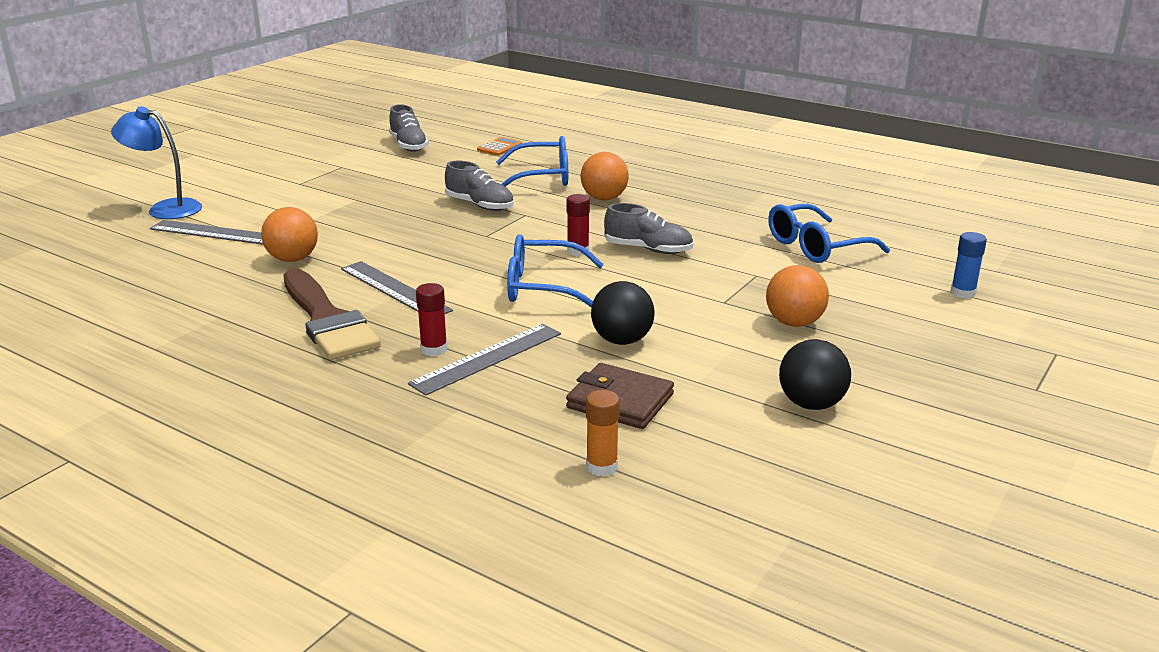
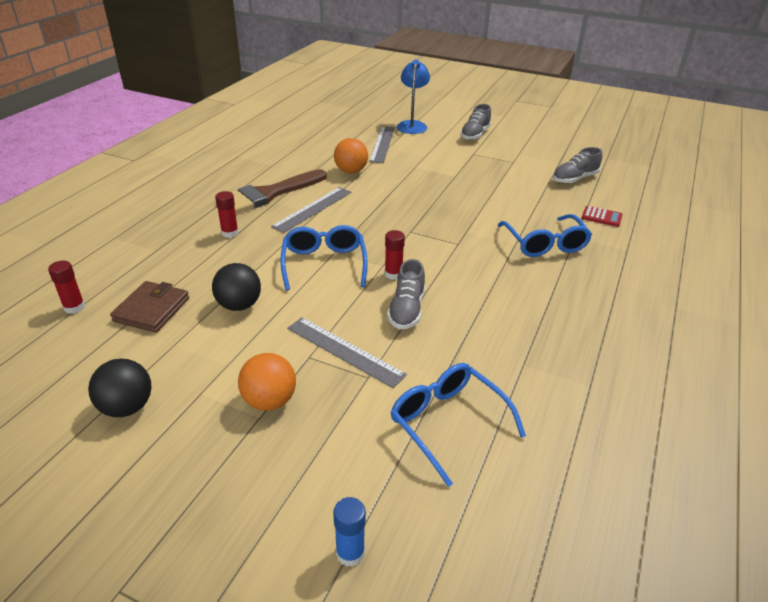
camera: 80 degrees right, 10 degrees up
(480, 205) = (467, 222): grey shoe -> grey shoe (475, 135)
(487, 358) = (217, 253): grey ruler -> grey ruler (344, 351)
(499, 147) = (601, 217): orange calculator -> red calculator
(602, 467) = (74, 307): orange glue stick -> red glue stick
(604, 198) = (512, 279): orange ball -> none

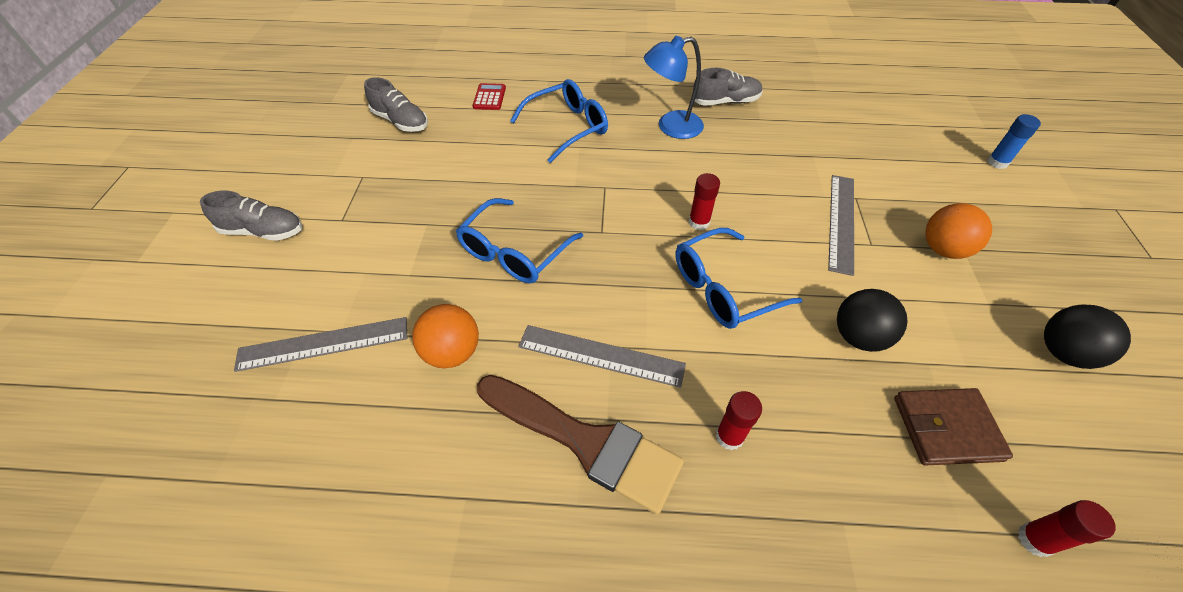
camera: 110 degrees left, 15 degrees up
(406, 310) = (749, 197): grey shoe -> grey shoe (725, 102)
(412, 125) = (221, 324): blue lamp -> blue lamp (671, 127)
(447, 423) = (856, 144): blue glasses -> blue glasses (514, 252)

